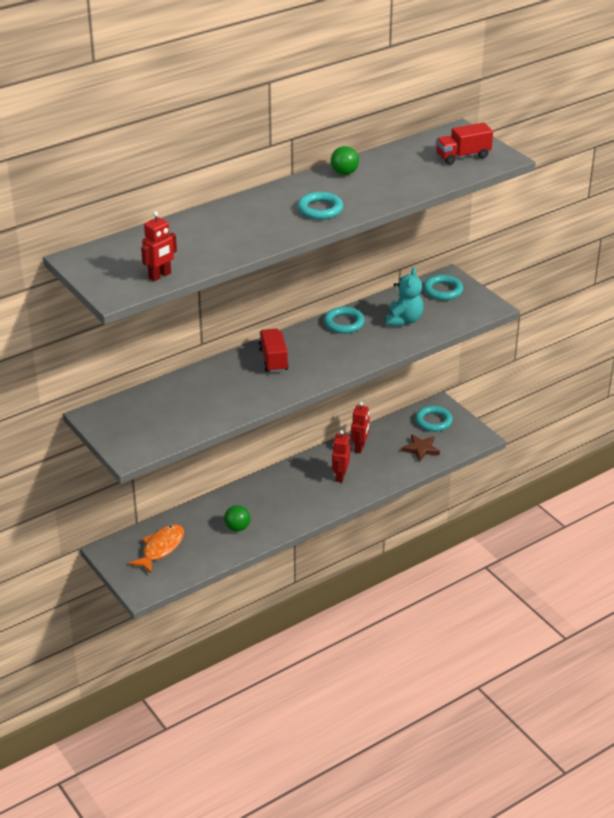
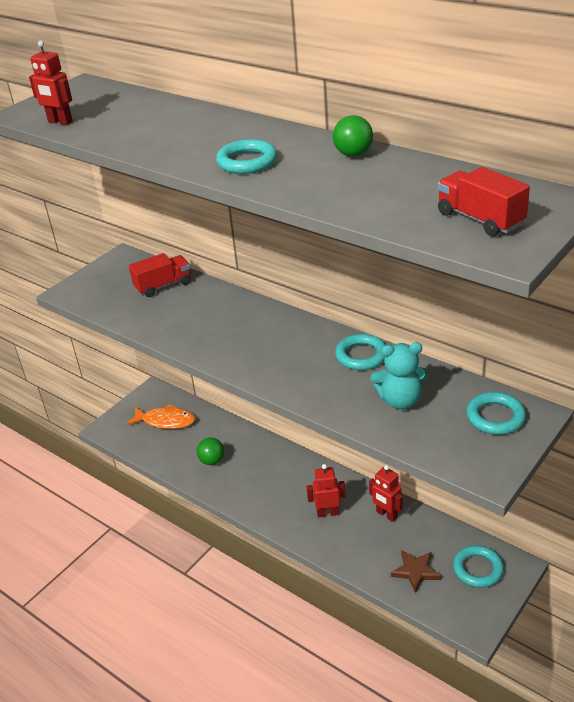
camera: 75 degrees right, 0 degrees up
(273, 360) = (259, 327): red truck -> red truck (163, 285)
(360, 447) = (386, 515): red robot -> red robot turned 45 degrees clockwise

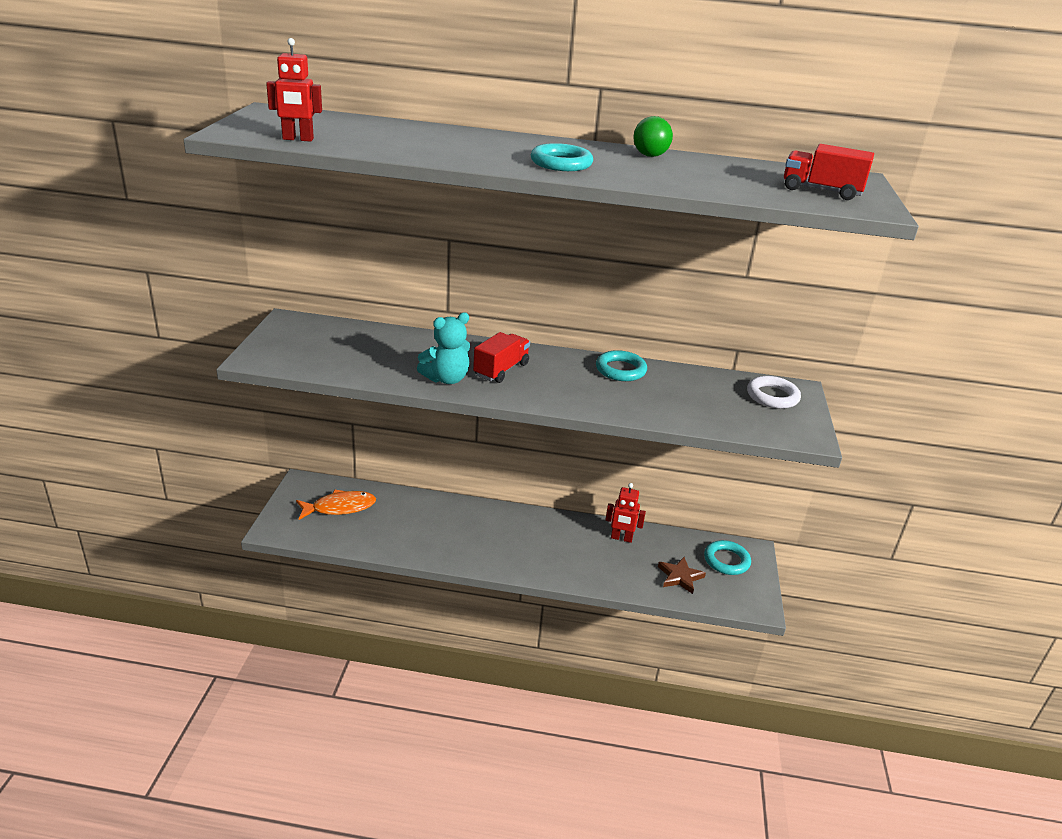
camera: 35 degrees left, 5 degrees down
(163, 285) = (364, 340): red truck -> red truck (501, 370)
(212, 461) = (419, 533): green ball -> none
(327, 513) = (568, 550): red robot -> none
(400, 400) = (688, 398): turquoise teddy bear -> turquoise teddy bear (446, 379)
(495, 417) = (772, 396): turquoise ring -> white ring

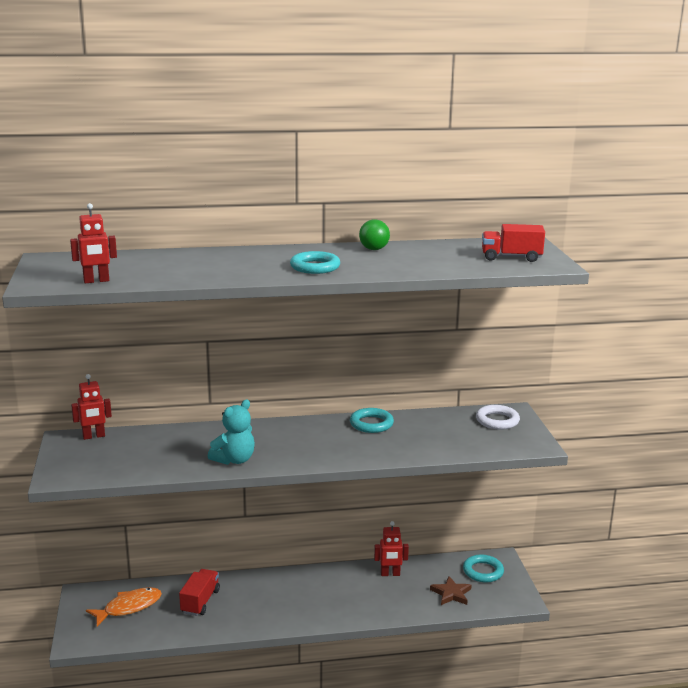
camera: 15 degrees left, 10 degrees down
(317, 323) = (94, 436): none -> red robot
(501, 370) = (275, 443): red truck -> red truck (200, 601)

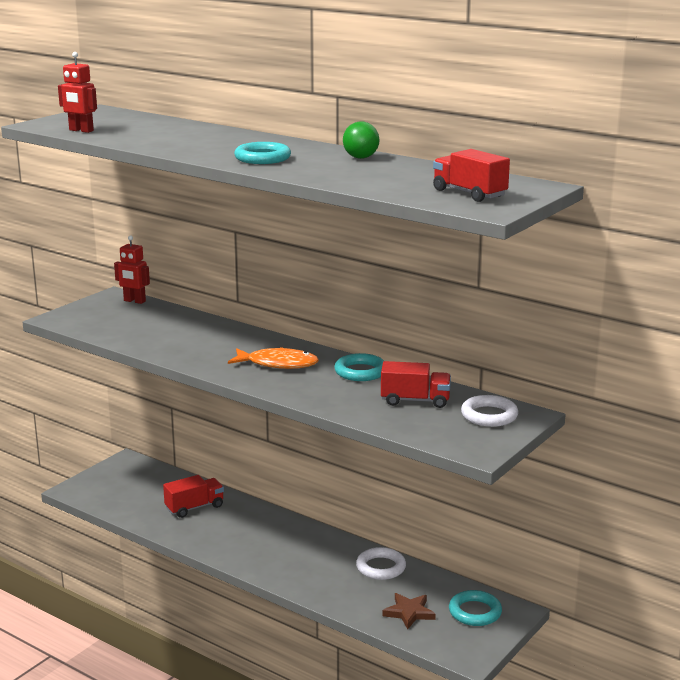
camera: 45 degrees right, 0 degrees up
(129, 607) = (141, 485): orange fish -> orange fish (278, 364)
(234, 460) = (192, 354): turquoise teddy bear -> none
(390, 574) = (381, 567): red robot -> white ring
(441, 429) = (415, 400): none -> red truck

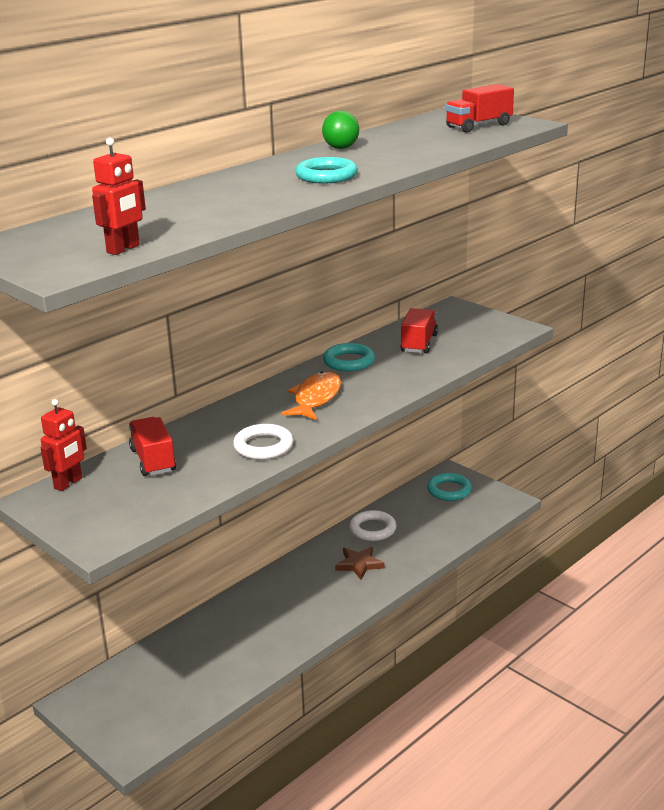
camera: 80 degrees left, 5 degrees up
(194, 507) = (219, 643): red truck -> red truck (153, 460)
(409, 613) = (446, 521): brown star -> brown star (359, 564)
(489, 415) = (453, 319): white ring -> white ring (263, 446)

